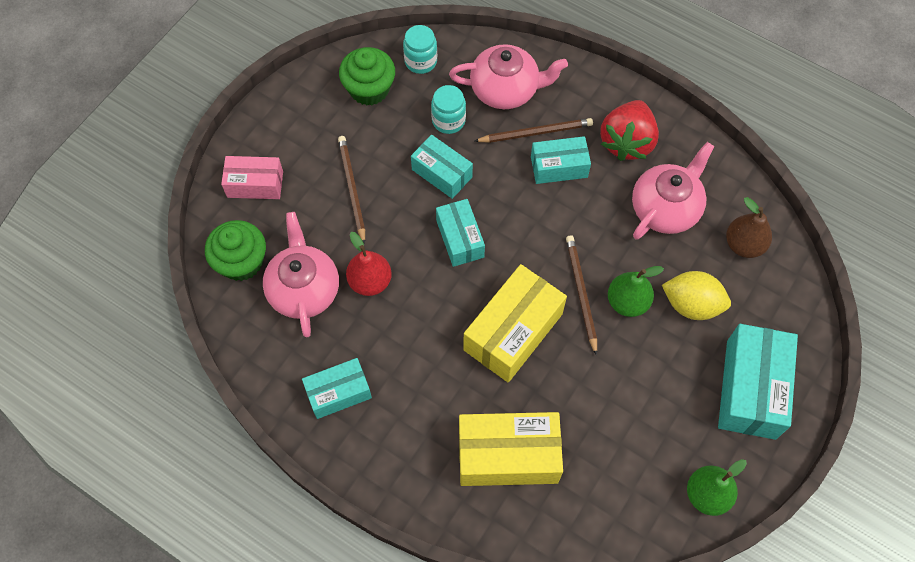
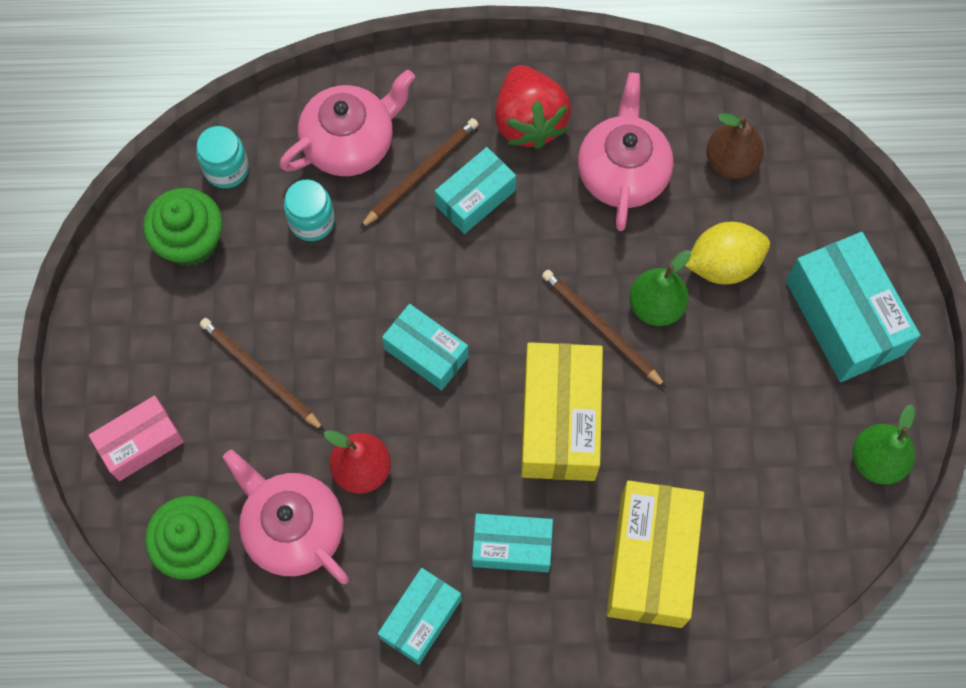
camera: 35 degrees left, 5 degrees up
(442, 173) = (350, 289): turquoise box -> turquoise box (512, 546)
(508, 456) = (651, 560): yellow box -> yellow box turned 45 degrees counterclockwise

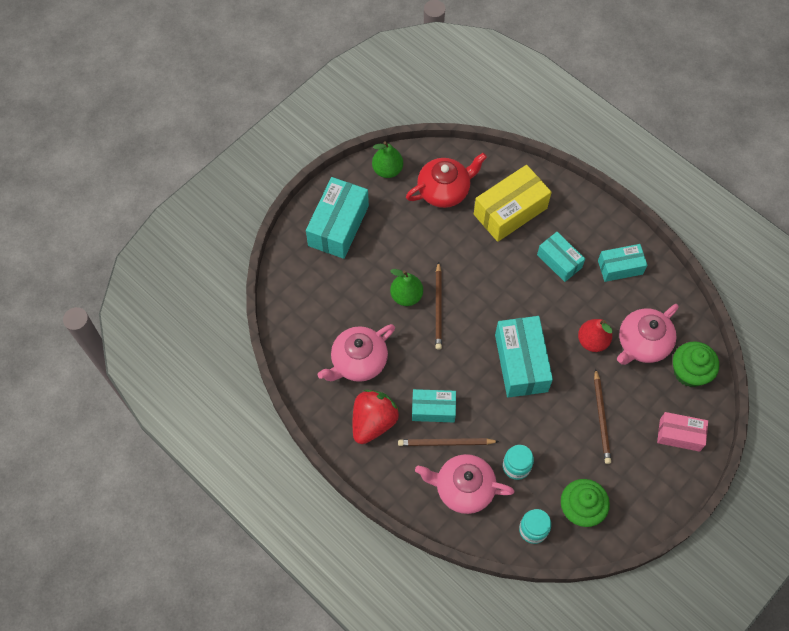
camera: 135 degrees left, 5 degrees down
(293, 528) = (642, 343): pink teapot -> pink teapot turned 45 degrees clockwise
(426, 353) = (521, 363): turquoise box -> turquoise box, size x1.63
(559, 420) = (493, 288): yellow box -> none
(723, 264) = (361, 287): yellow lemon -> none
(731, 161) = (308, 323): brown pear -> none
(770, 505) = (444, 190): none -> red teapot

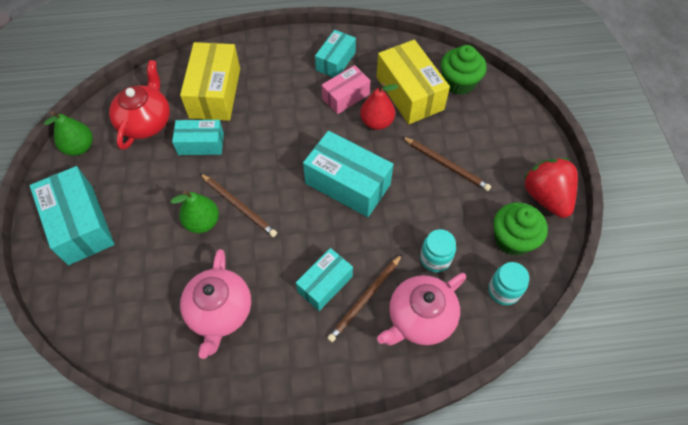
camera: 50 degrees left, 5 degrees down
(373, 422) = (289, 346): red strawberry -> red strawberry (546, 197)
(559, 261) = (290, 94): turquoise box -> turquoise box (201, 144)
(642, 343) = (409, 93): pink teapot -> yellow box
(679, 435) = (504, 125): pink box -> pink box (346, 96)

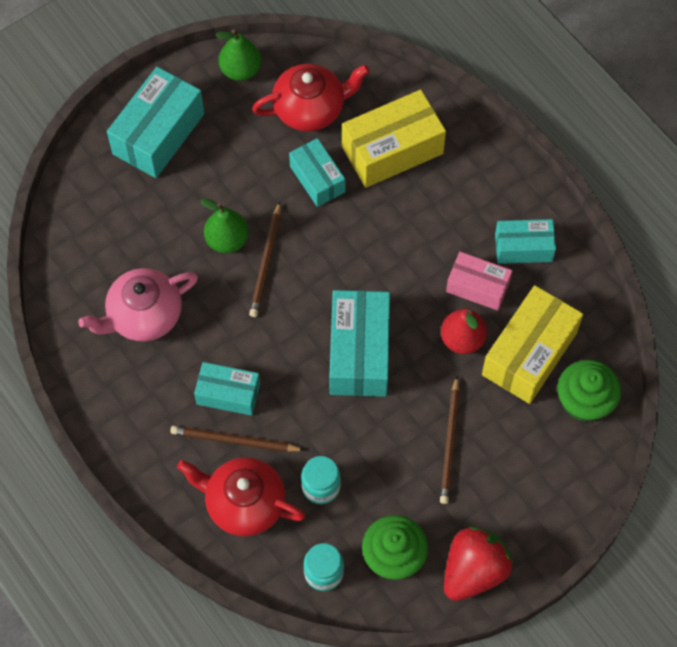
camera: 60 degrees right, 5 degrees up
(420, 318) = (243, 503): pink teapot -> red teapot

